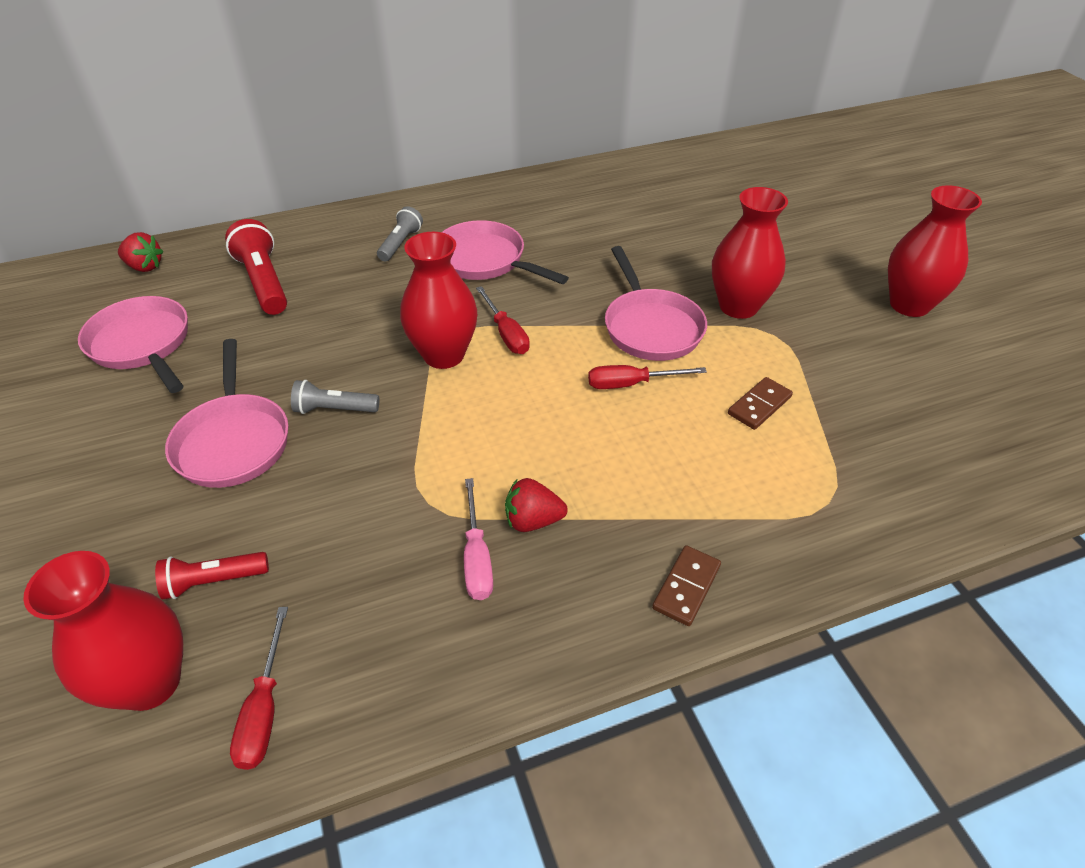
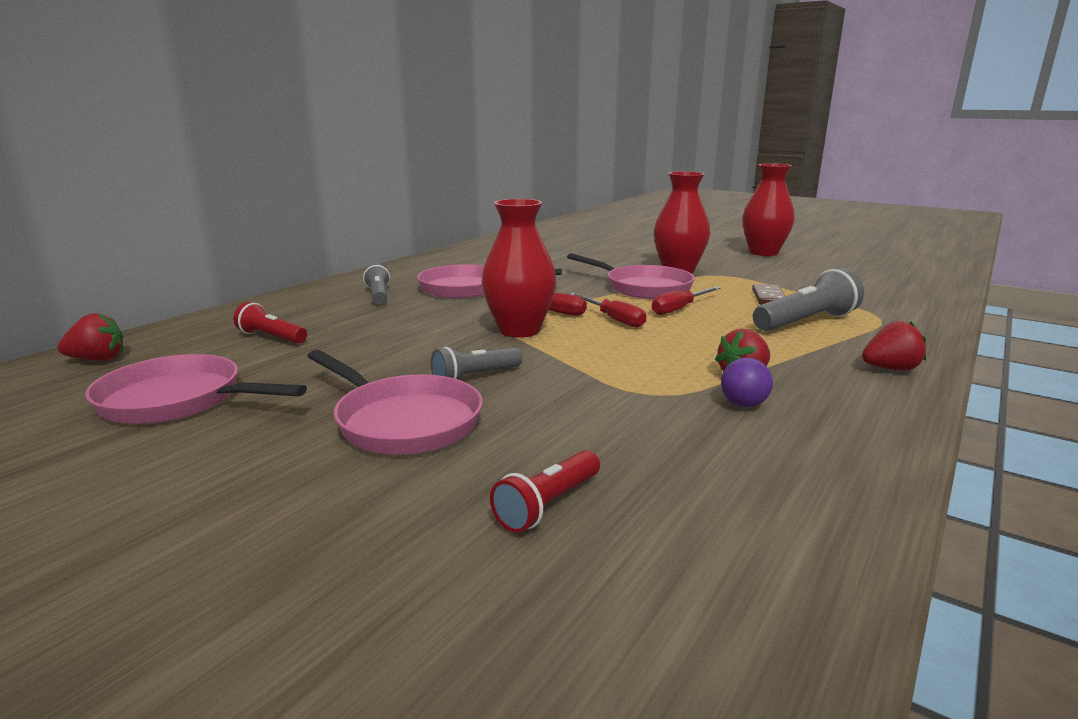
camera: 35 degrees left, 25 degrees down
(150, 682) = (613, 602): red vase -> none
(264, 282) = (271, 337): red flashlight -> red flashlight, size x0.61
(264, 709) = (762, 556): red screwdriver -> red screwdriver (613, 319)
(476, 557) = (743, 404): pink screwdriver -> purple ball
(686, 587) = (890, 369): brown domino -> red strawberry
(727, 469) = (806, 322): none -> grey flashlight

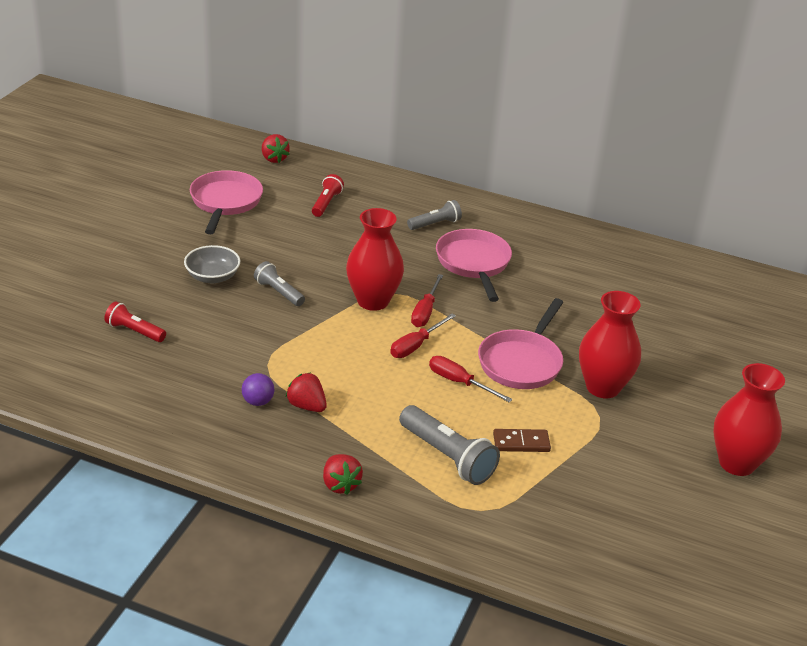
camera: 75 degrees right, 15 degrees up
(403, 421) = (212, 277): pink pan -> grey bowl

